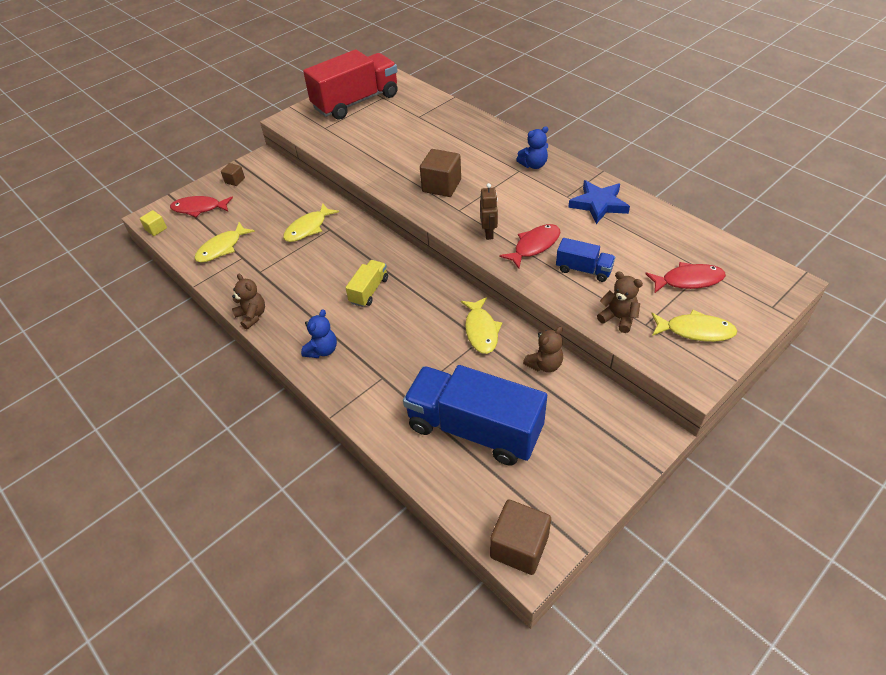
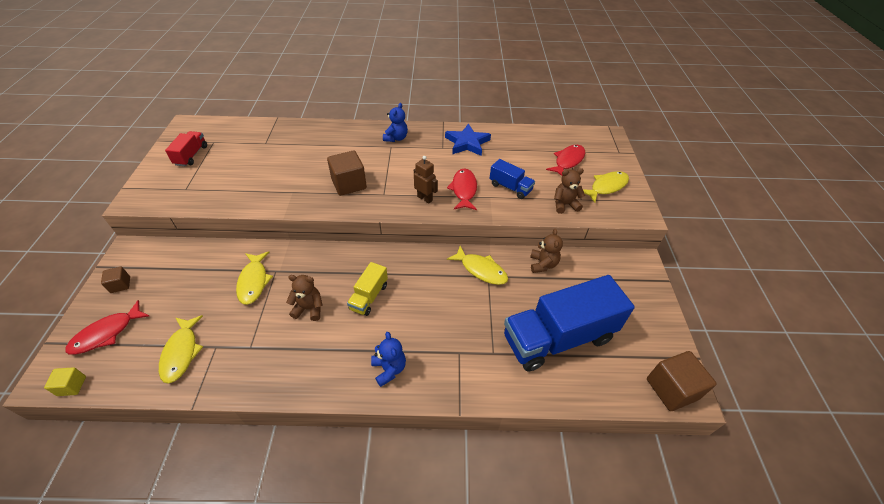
camera: 50 degrees left, 0 degrees up
(252, 316) = (290, 389): brown teddy bear -> brown teddy bear (309, 308)
(356, 102) = (191, 155): red truck -> red truck, size x0.47
(369, 291) = (369, 297): yellow truck -> yellow truck turned 135 degrees counterclockwise
(583, 270) = (510, 187): blue truck -> blue truck turned 60 degrees clockwise

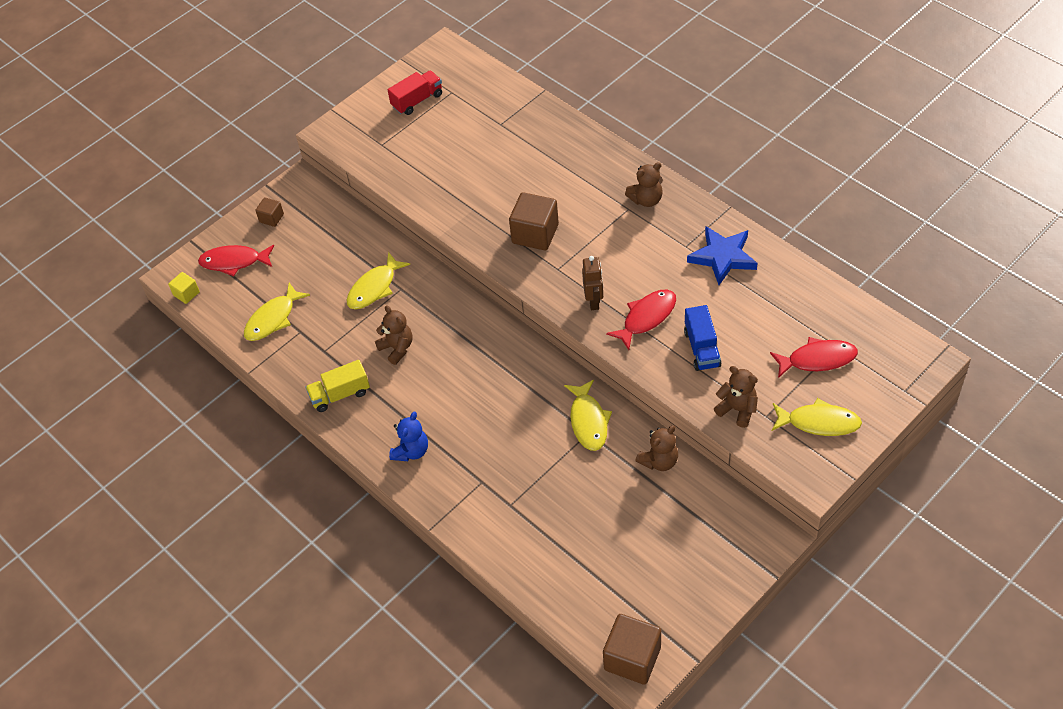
camera: 50 degrees right, 5 degrees up
(369, 297) = (457, 373): yellow truck -> yellow truck (340, 394)
(396, 138) = (646, 200): blue teddy bear -> brown teddy bear
(558, 338) = (584, 538): blue truck -> none

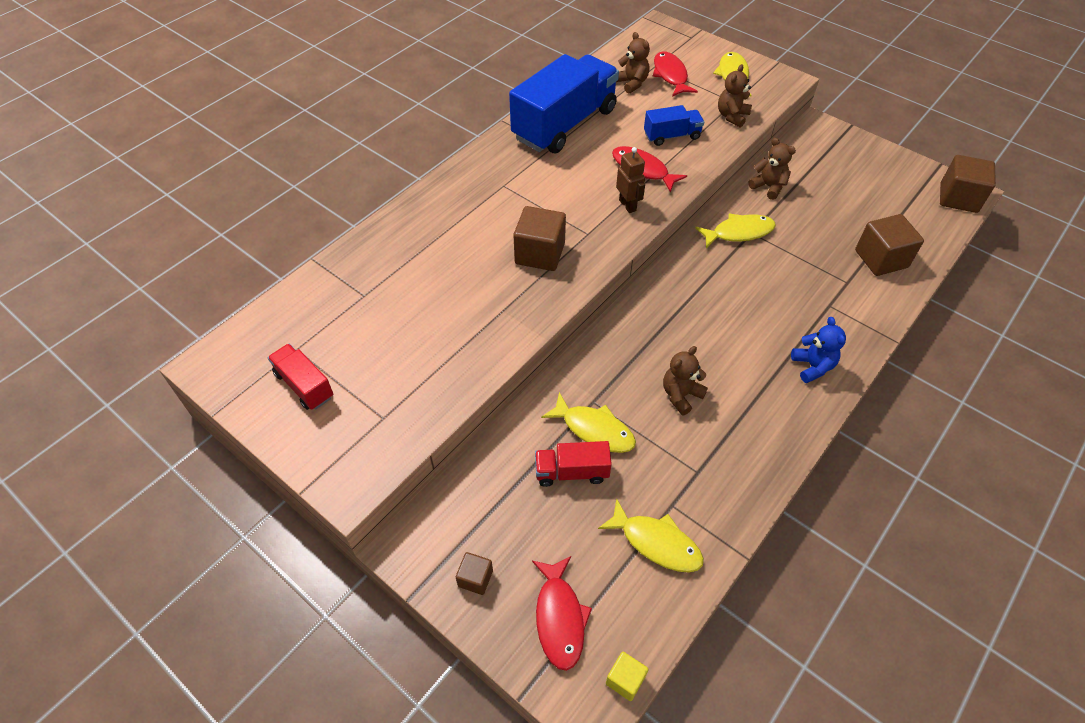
camera: 100 degrees left, 0 degrees up
(340, 272) = (571, 472): none -> red truck
(340, 394) = (757, 445): yellow truck -> none
(411, 451) = (812, 366): blue teddy bear -> blue teddy bear turned 60 degrees clockwise
(539, 545) = (881, 259): none -> brown cube
(594, 301) = (627, 205): brown robot -> brown robot turned 75 degrees clockwise
(646, 200) = (492, 173): brown teddy bear -> brown teddy bear (632, 83)
(723, 257) = (564, 124): blue star -> blue truck

